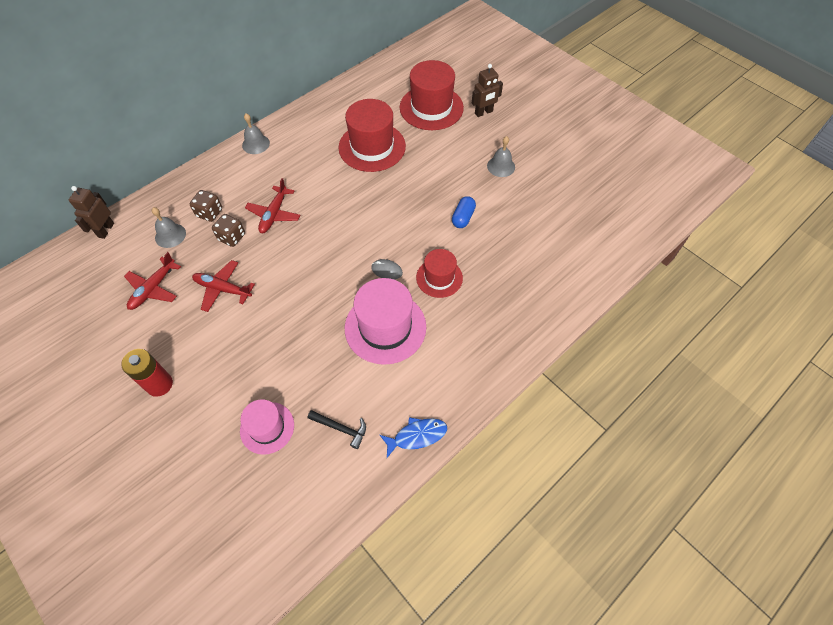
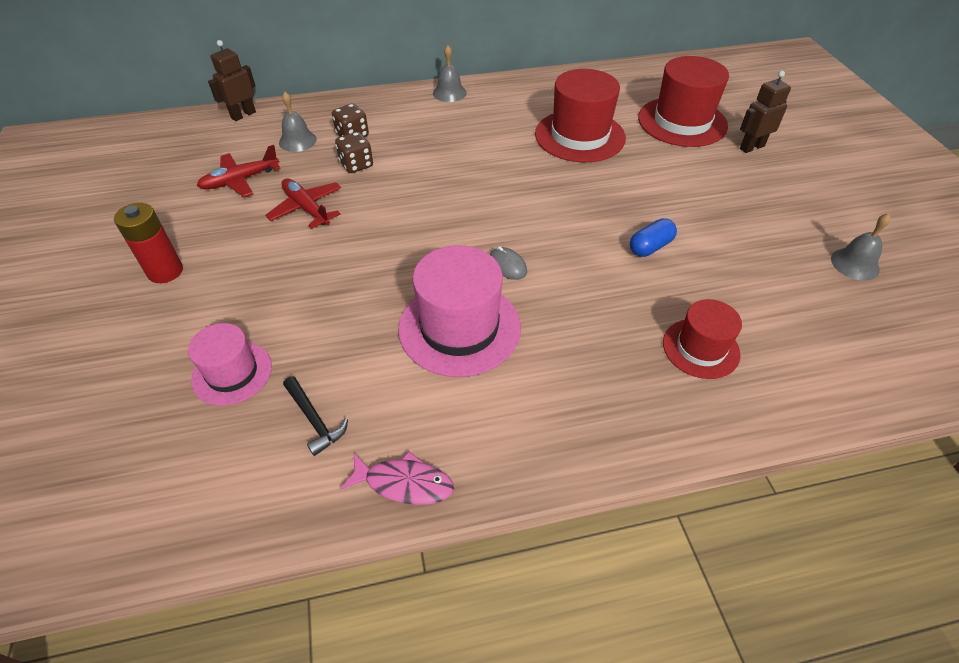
camera: 30 degrees right, 10 degrees down
(274, 214) = (418, 160): red plane -> none
(417, 436) = (404, 483): blue fish -> pink fish
(439, 278) = (571, 301): red hat -> red hat (700, 348)
(484, 112) = (751, 147): brown robot -> brown robot turned 150 degrees clockwise
(501, 166) = (741, 210): grey bell -> grey bell (855, 264)

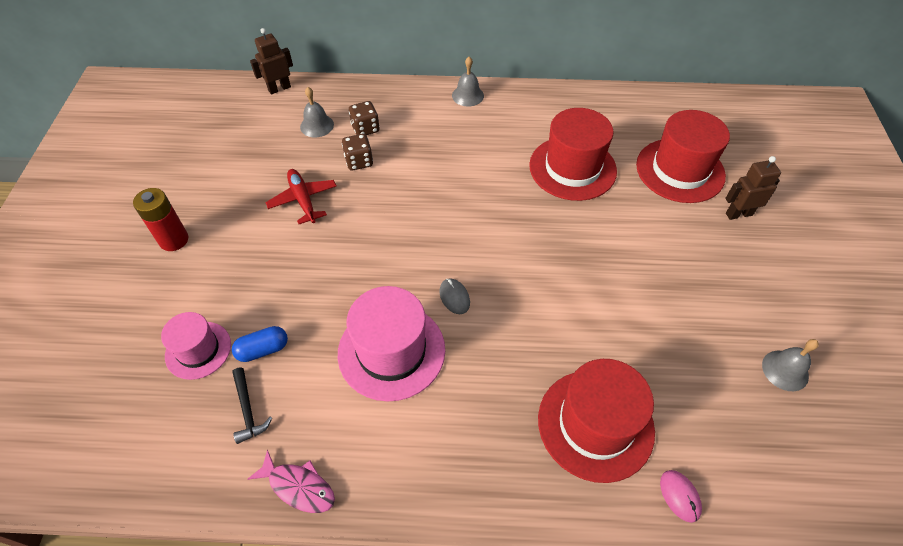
camera: 15 degrees right, 5 degrees up
(240, 180) = (257, 159): red plane -> none
(650, 247) = (591, 306): blue capsule -> blue capsule (263, 350)
(700, 348) = (595, 424): red hat -> red hat, size x1.66
(812, 393) = (680, 496): none -> pink mouse

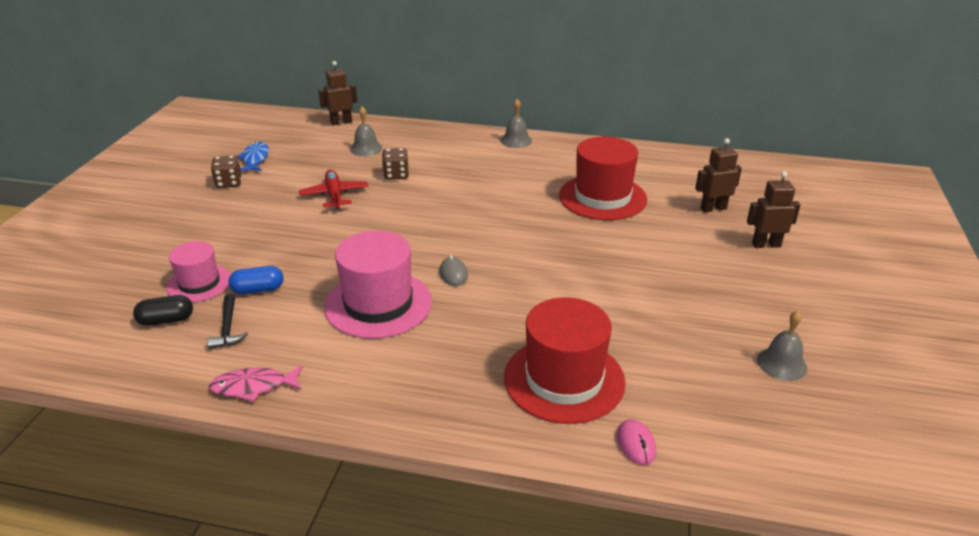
camera: 10 degrees right, 20 degrees down
(174, 240) = (207, 210): red battery -> none
(179, 409) = (166, 320): none -> black capsule
(202, 155) = (255, 159): none -> blue fish
(298, 487) = (254, 387): pink fish -> pink fish turned 135 degrees clockwise
(365, 128) = (410, 154): brown dice -> brown dice (229, 183)
(680, 170) = (713, 208): red hat -> brown robot

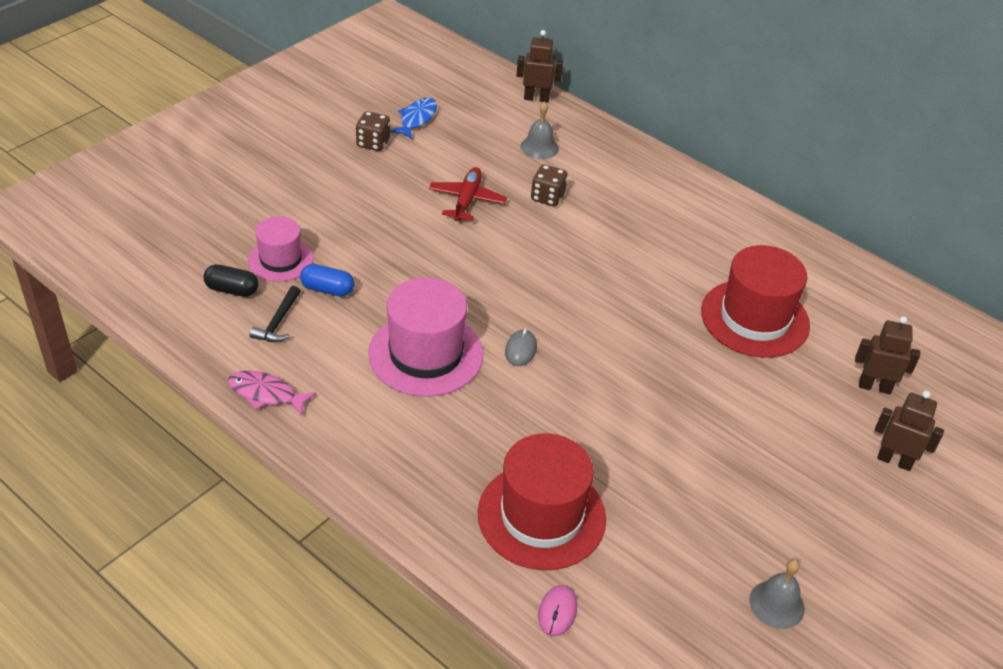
camera: 25 degrees right, 10 degrees up
(516, 140) = (716, 198): grey bell -> none

